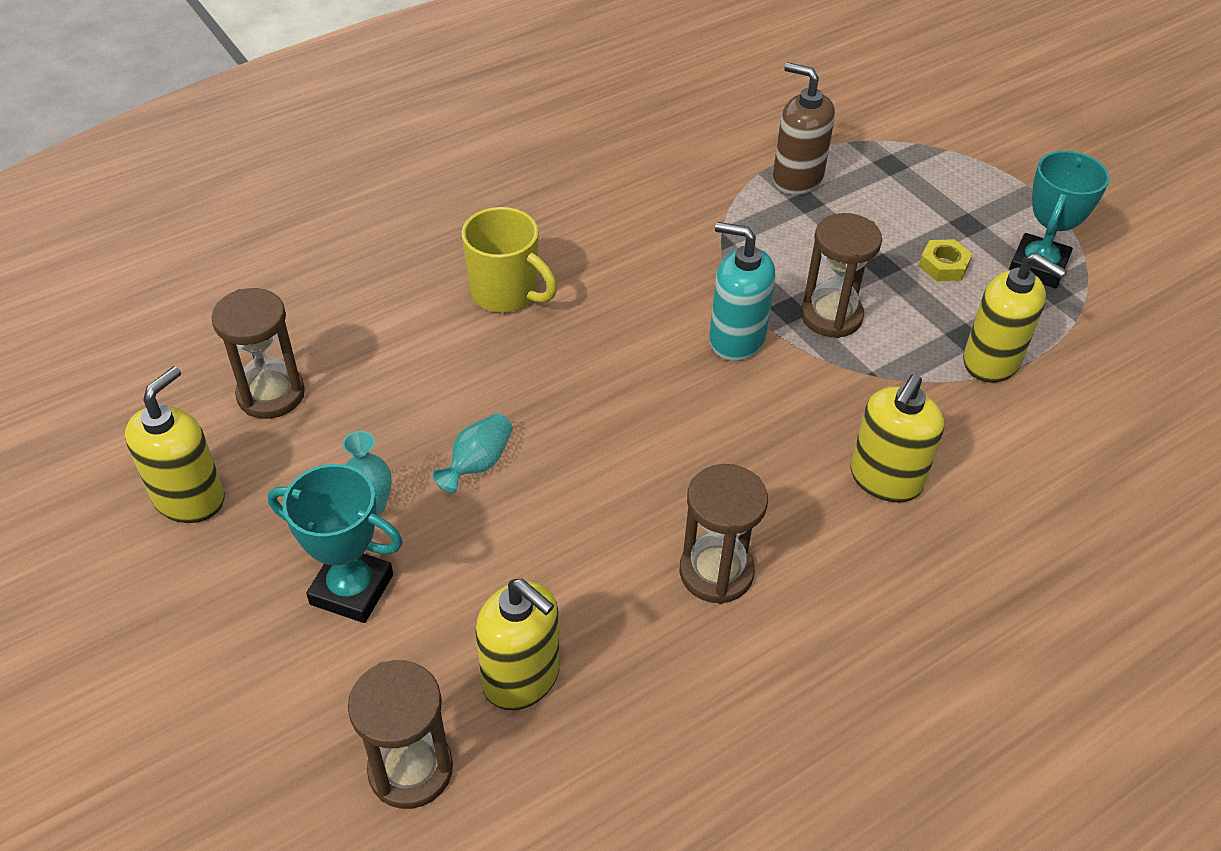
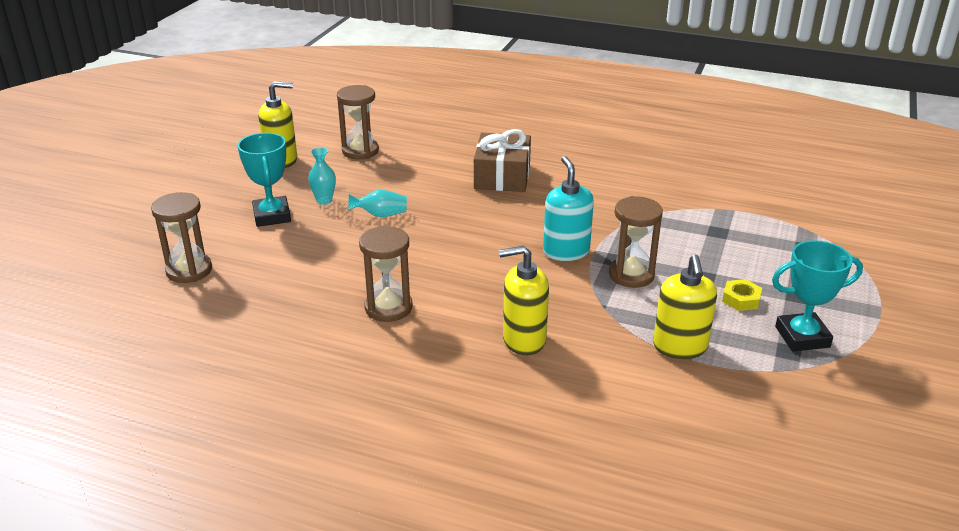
camera: 55 degrees right, 15 degrees down
(506, 294) = (502, 176): yellow mug -> brown gift
(522, 677) = (265, 278): yellow soap dispenser -> none
(797, 179) = (732, 221): brown soap dispenser -> none

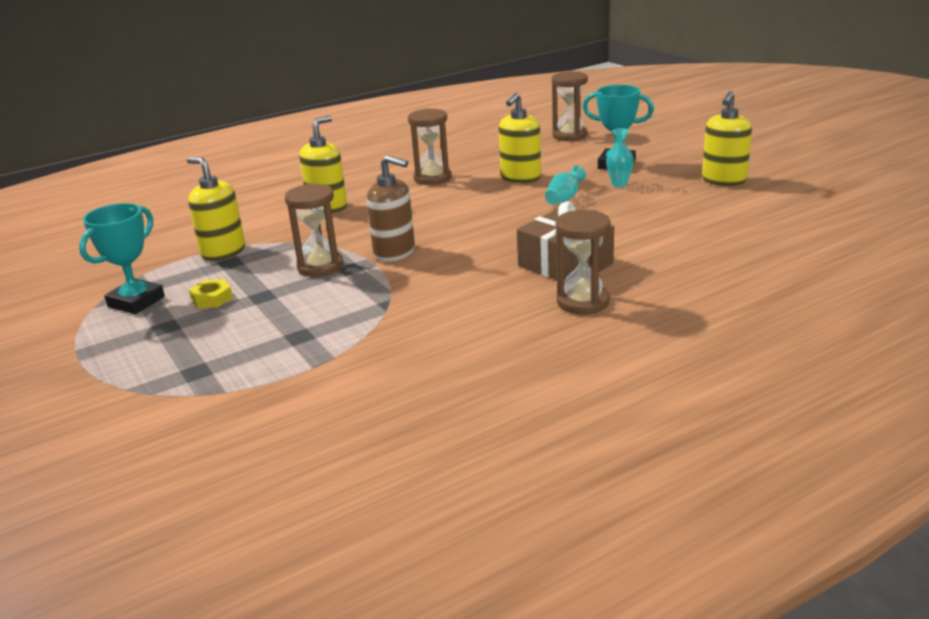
camera: 130 degrees right, 5 degrees down
(346, 254) = (520, 178): none -> yellow soap dispenser
(360, 151) = (708, 214): brown hourglass -> brown hourglass (582, 302)
(566, 251) = (395, 252): turquoise soap dispenser -> brown soap dispenser

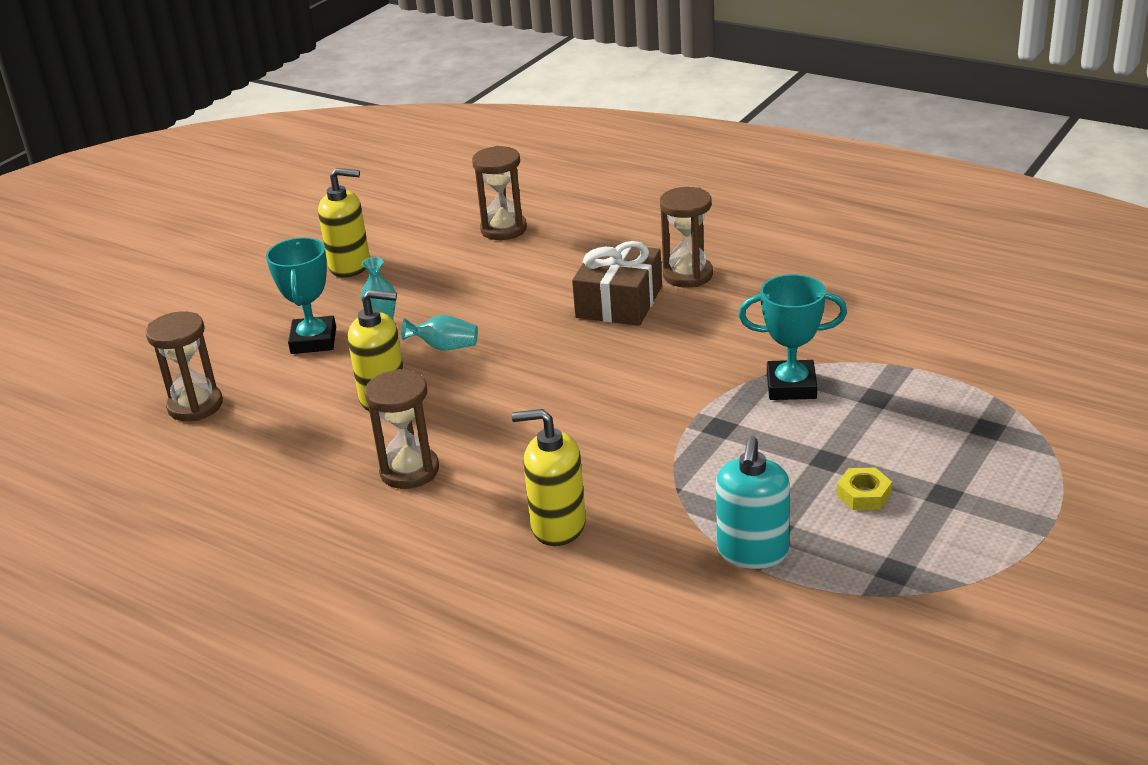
camera: 115 degrees left, 5 degrees up
(136, 302) = (923, 553): turquoise trophy -> turquoise trophy (791, 386)
(223, 252) = (752, 552): yellow soap dispenser -> turquoise soap dispenser
(320, 267) = (731, 450): brown hourglass -> brown hourglass (503, 229)
(395, 252) = (659, 412): brown soap dispenser -> none

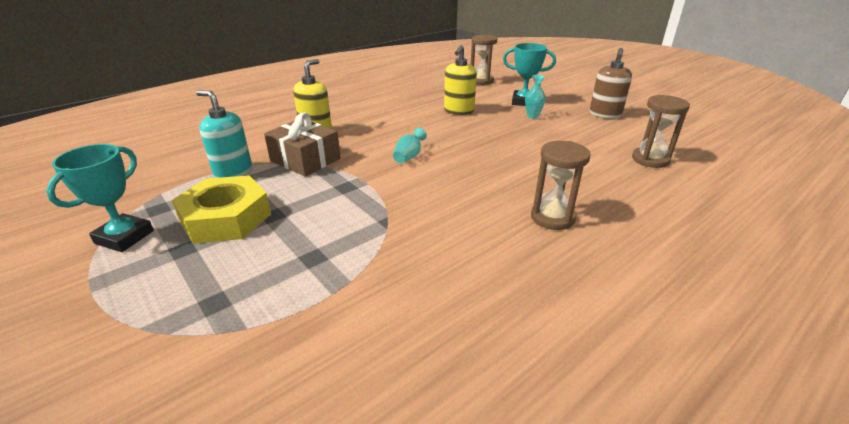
camera: 105 degrees right, 0 degrees up
(350, 266) = (605, 114): yellow soap dispenser -> brown soap dispenser
(409, 471) = (393, 110): brown hourglass -> none
(445, 347) = (497, 127): turquoise vase -> turquoise vase (409, 156)
(619, 302) = (522, 182): brown gift -> brown gift (305, 160)
(791, 386) = (363, 223): turquoise trophy -> turquoise trophy (124, 237)
(863, 494) = (226, 218): yellow nut -> yellow nut, size x2.36

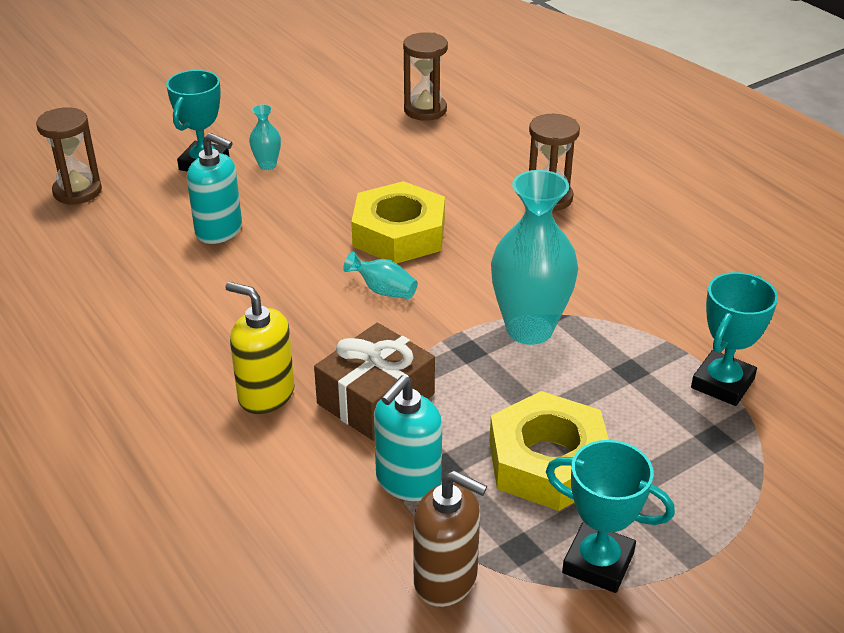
camera: 85 degrees left, 5 degrees up
(283, 314) = (722, 383): none -> turquoise trophy
(368, 209) = (529, 329): none -> turquoise vase
(458, 111) = (219, 230): yellow soap dispenser -> turquoise soap dispenser
(474, 158) = (399, 234): none -> yellow nut
(605, 114) = (280, 107): brown soap dispenser -> brown soap dispenser (446, 579)

